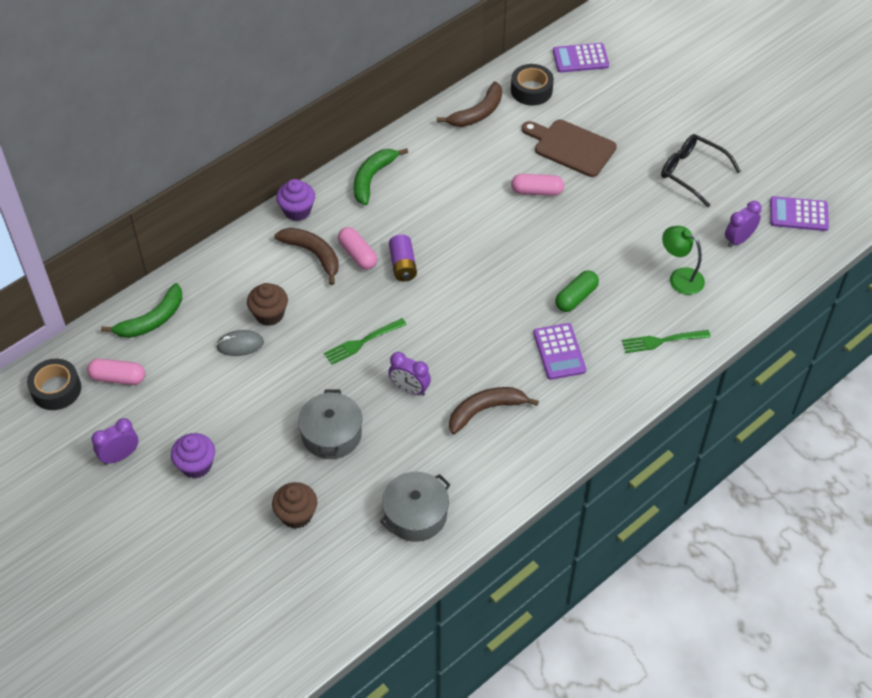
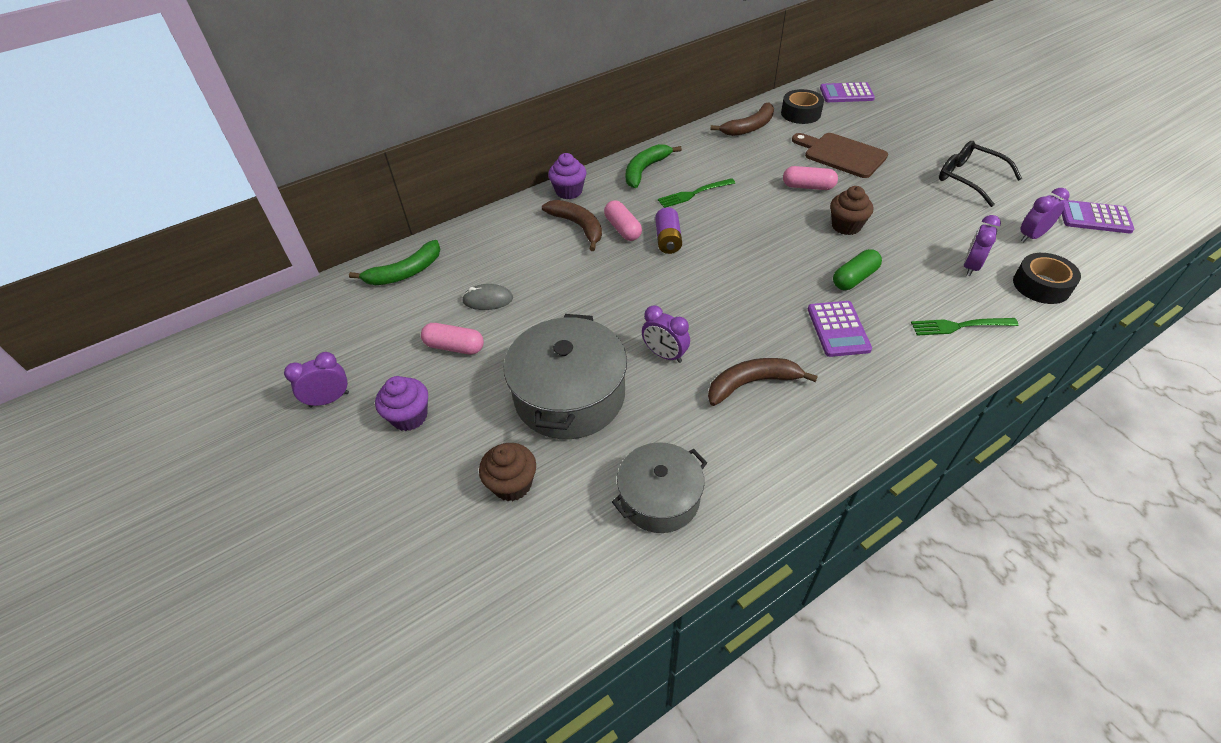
camera: 10 degrees right, 5 degrees down
(56, 389) = (288, 328): black tape -> black tape (1041, 285)
(118, 378) = (354, 322): pink capsule -> pink capsule (454, 347)
(269, 314) = (524, 274): brown cupcake -> brown cupcake (846, 226)
(331, 434) = (569, 395): grey pot -> grey pot, size x1.58
(362, 342) = (617, 305): green fork -> green fork (694, 194)
(680, 277) = (970, 266): green lamp -> purple clock

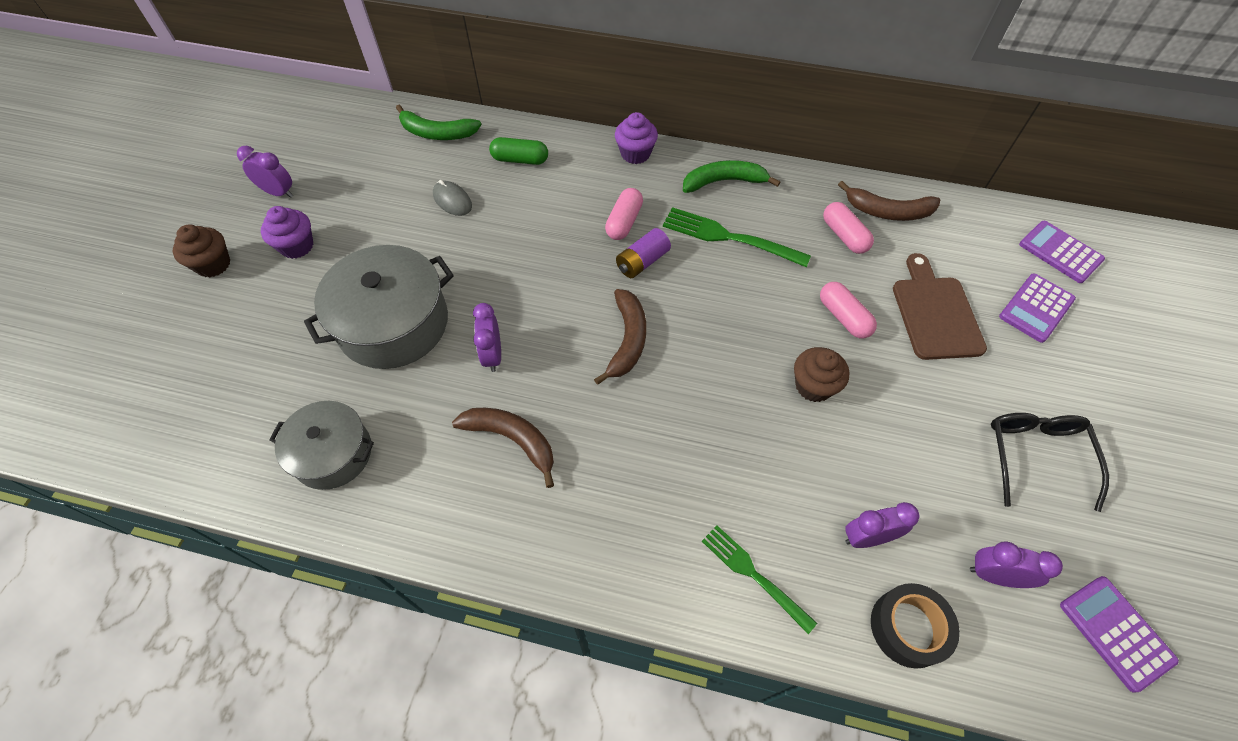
camera: 45 degrees right, 10 degrees up
(454, 347) = (385, 219): pink capsule -> pink capsule (844, 236)
(512, 484) = (279, 351): brown cupcake -> brown cupcake (213, 264)
(578, 226) = (596, 191): brown banana -> brown banana (627, 340)
(694, 194) = (729, 237): green fork -> green fork, size x1.50
(800, 113) = (967, 236): black tape -> none
(838, 329) = (646, 467): purple calculator -> purple calculator (1036, 308)
(854, 278) = (736, 439): green capsule -> green capsule (520, 160)

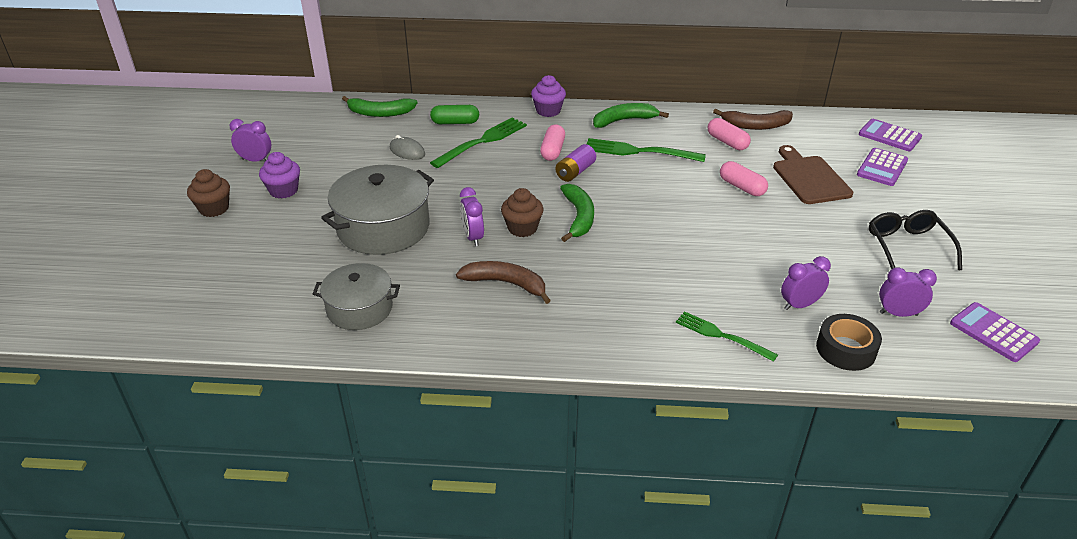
camera: 10 degrees left, 20 degrees down
(544, 196) = (482, 141): none -> green fork
(627, 340) = (579, 217): brown banana -> green banana
(813, 386) = (732, 227): brown cupcake -> brown cupcake (522, 228)

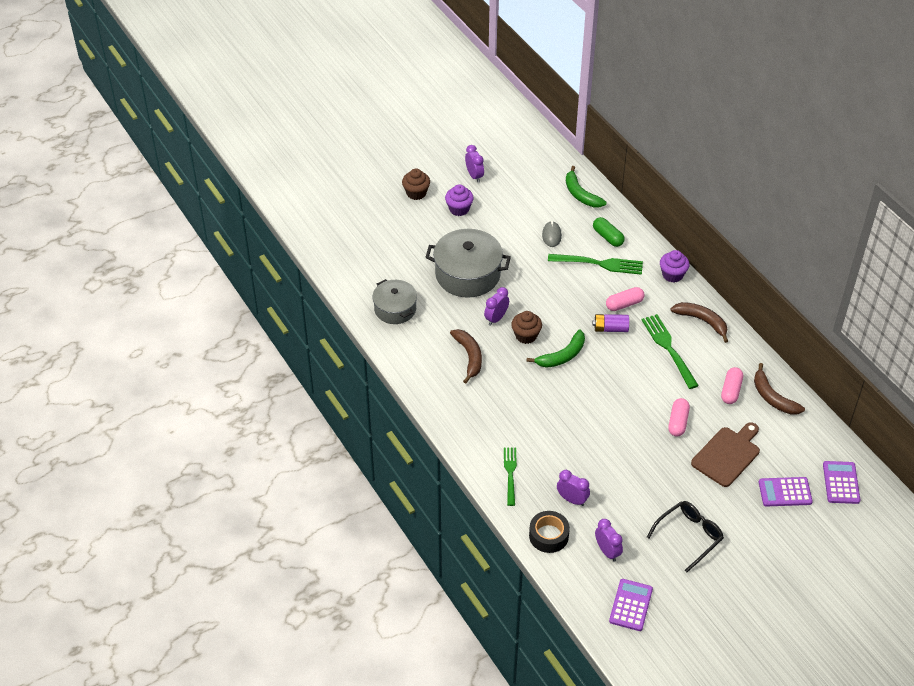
camera: 55 degrees right, 10 degrees up
(624, 120) = (702, 321): green banana -> brown banana

